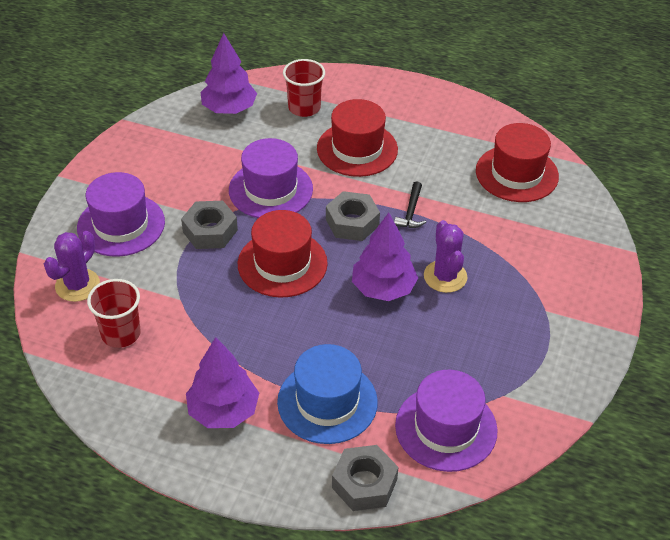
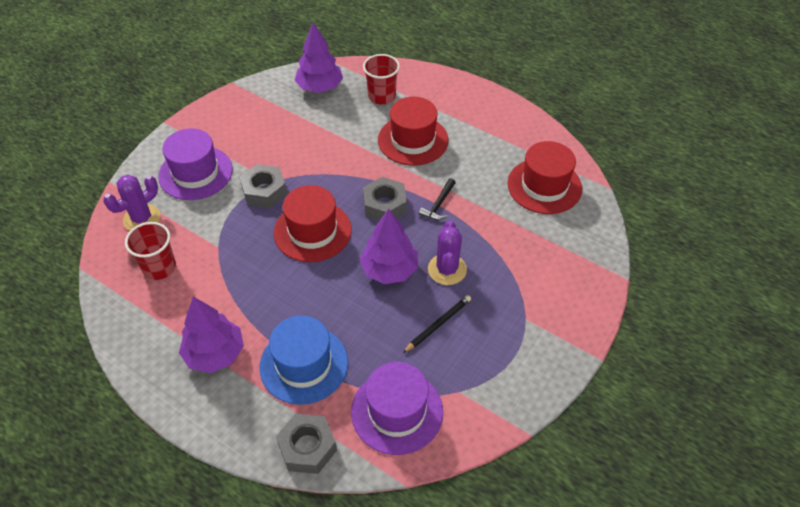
camera: 15 degrees right, 5 degrees up
(270, 190) = (327, 164): purple hat -> none
(456, 333) = (438, 324): none -> black pencil

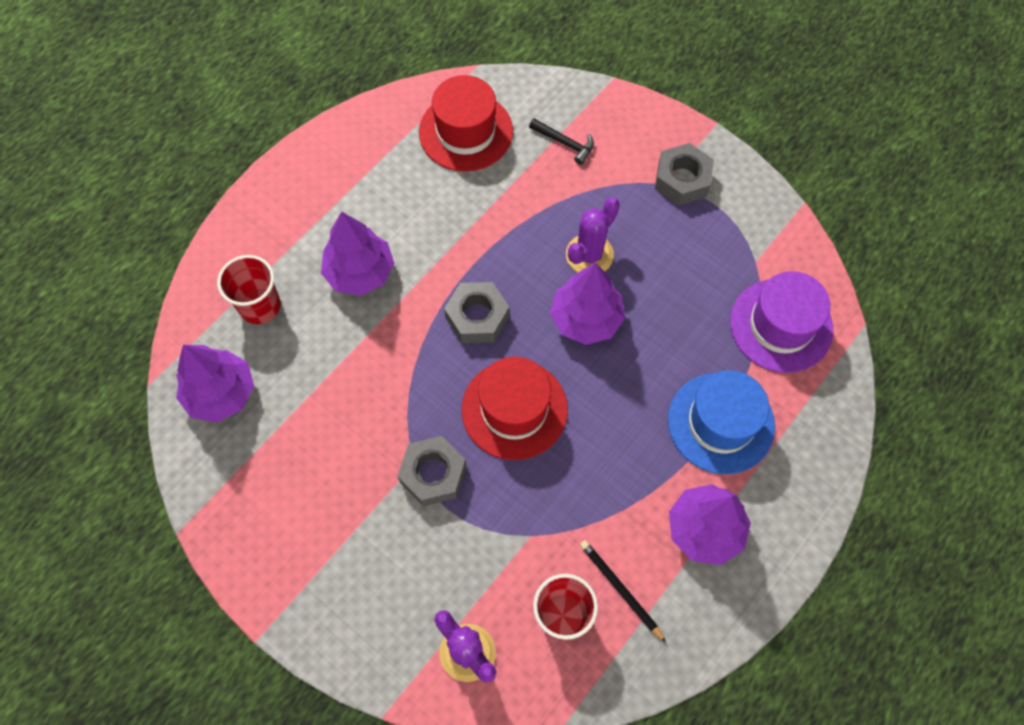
camera: 85 degrees left, 15 degrees up
(195, 173) = (382, 577): purple hat -> none
(307, 447) = (827, 420): grey nut -> grey nut (682, 180)
(413, 140) = (360, 272): red hat -> purple tree
(438, 204) = (483, 253): black hammer -> black hammer (565, 143)
(438, 324) = (668, 273): black pencil -> black pencil (620, 589)
(447, 269) = (589, 255): purple cactus -> purple cactus turned 60 degrees counterclockwise

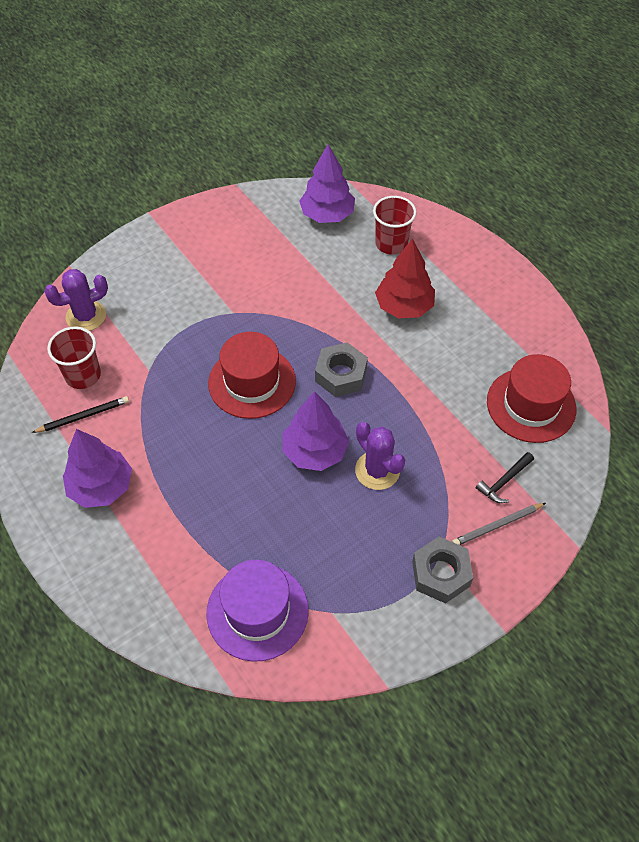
camera: 105 degrees right, 10 degrees down
(360, 272) = (404, 306): purple tree -> red tree
(433, 474) = (220, 321): grey nut -> none
(615, 142) = (497, 525): none -> grey pencil
(721, 423) = (184, 528): blue hat -> none

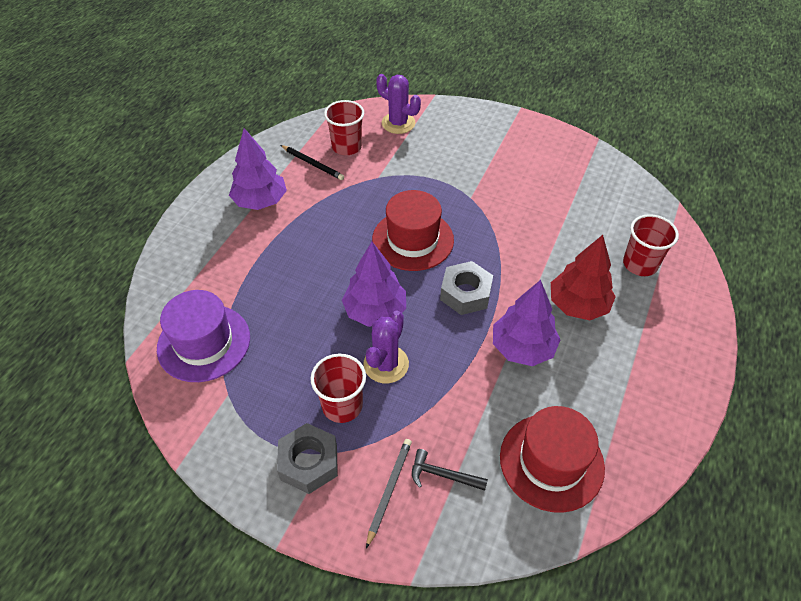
camera: 60 degrees right, 5 degrees down
(327, 215) = (626, 207): purple tree -> purple tree (522, 348)
(399, 523) = (342, 405): none -> red cup
(497, 525) = (389, 490): grey pencil -> grey pencil turned 75 degrees clockwise

